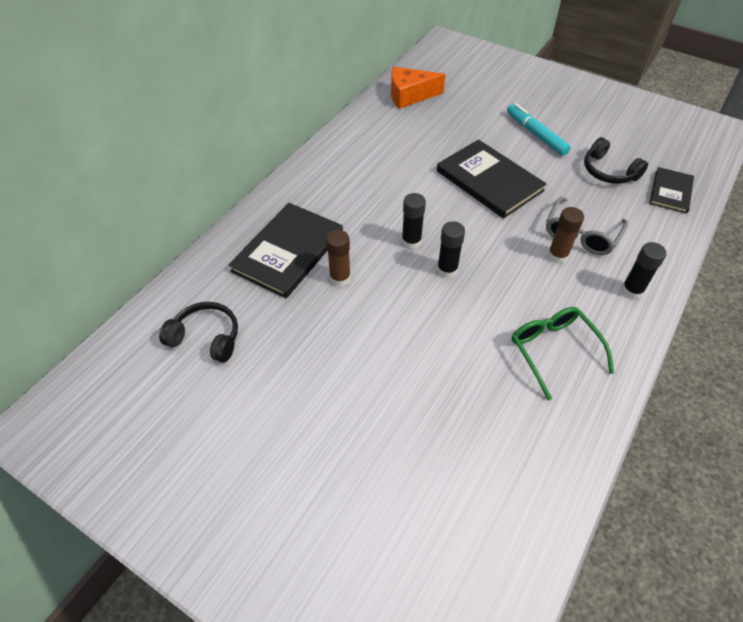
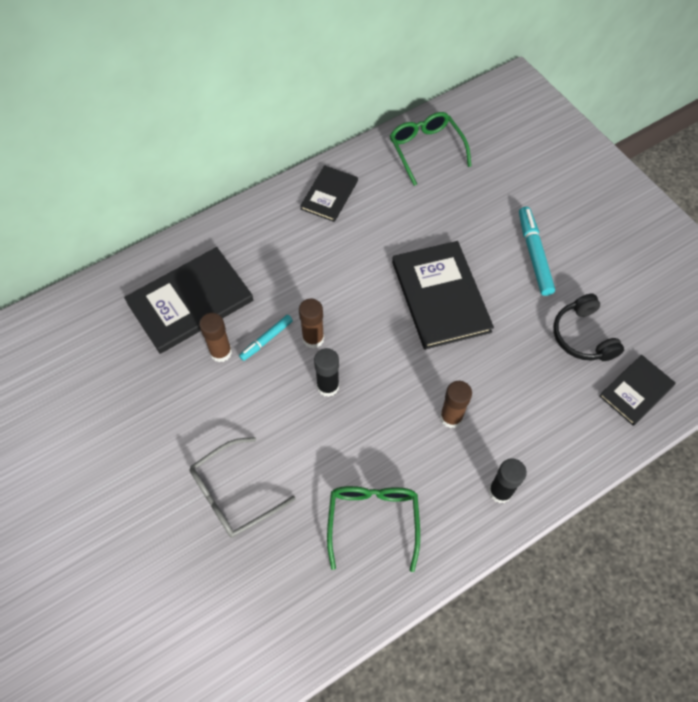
camera: 25 degrees right, 10 degrees up
(206, 338) = (70, 365): black headphones -> none
(355, 144) = (329, 195): none -> black book
(373, 256) = (266, 339): none -> turquoise marker
(409, 95) = (426, 150): orange cheese -> green glasses
(411, 241) = (313, 338): black glue stick -> brown glue stick
(581, 234) = (494, 402): grey glasses -> grey glasses (234, 494)

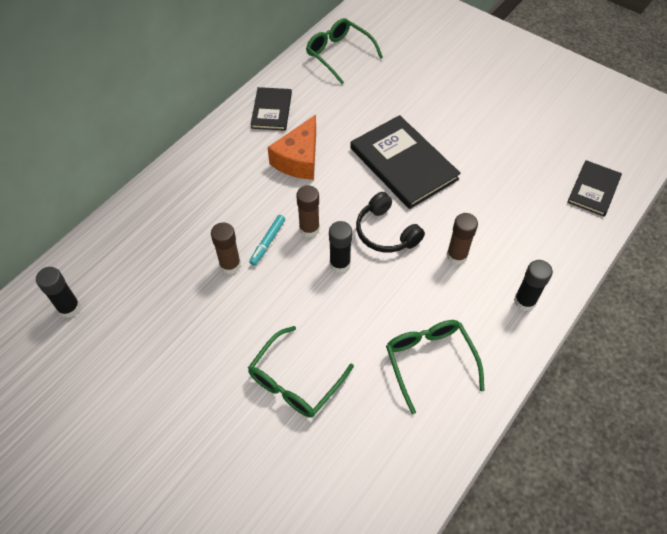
camera: 20 degrees left, 5 degrees down
(57, 347) = (69, 308): none -> black glue stick
(190, 302) = (183, 231): black book -> none
(234, 494) = (295, 381): grey glasses -> green glasses
(334, 258) = (299, 159): none -> orange cheese
(534, 254) = (465, 110): turquoise marker -> none
(583, 336) = (532, 161): black headphones -> black headphones (386, 232)

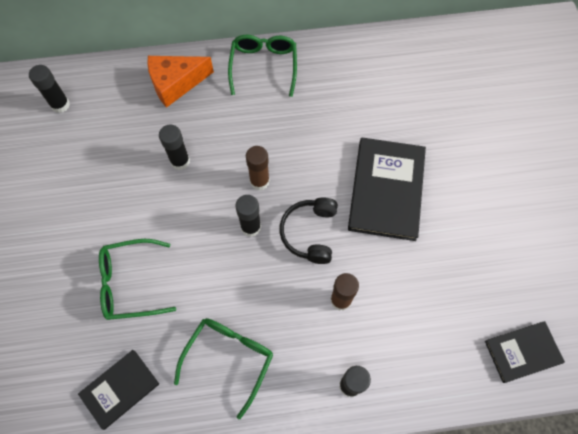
camera: 45 degrees right, 10 degrees up
(230, 265) = (180, 161): brown glue stick -> black glue stick
(267, 242) = (221, 166): turquoise marker -> none
(271, 110) = (336, 63): black book -> black book (120, 389)
(299, 159) = (312, 120): orange cheese -> orange cheese (176, 83)
(339, 54) = (440, 55): green glasses -> green glasses (263, 66)

